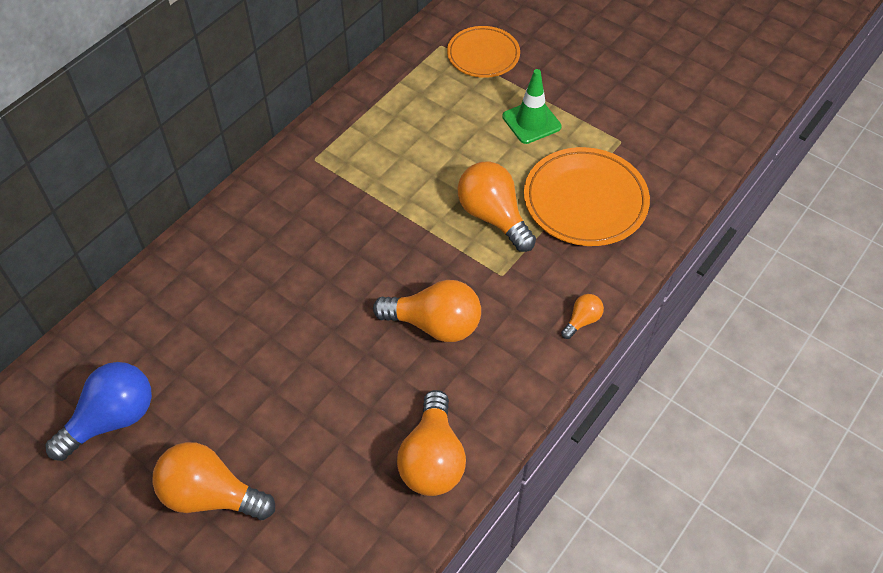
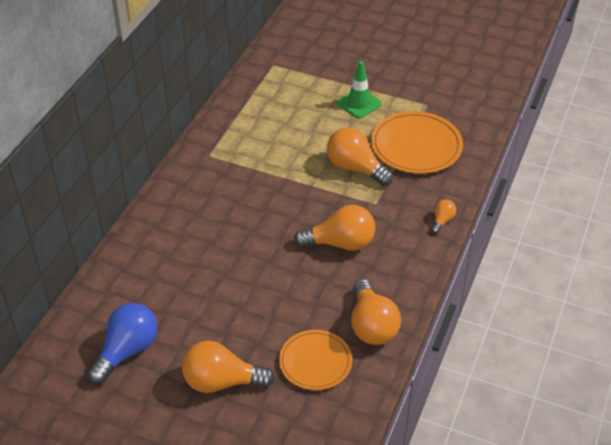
camera: 15 degrees left, 10 degrees down
(483, 55) = (307, 66): orange plate -> orange plate (315, 362)

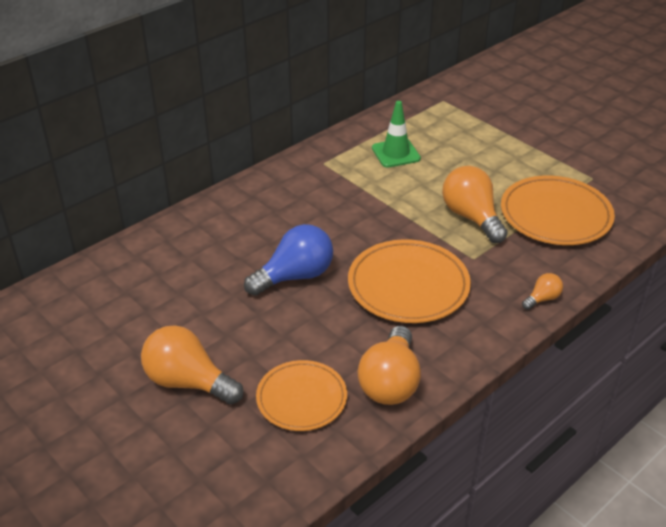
camera: 25 degrees right, 5 degrees down
(127, 351) = (116, 317): blue light bulb -> blue light bulb (295, 276)
(340, 243) = (408, 286): orange light bulb -> orange plate
(359, 103) = (514, 157): green traffic cone -> green traffic cone (396, 153)

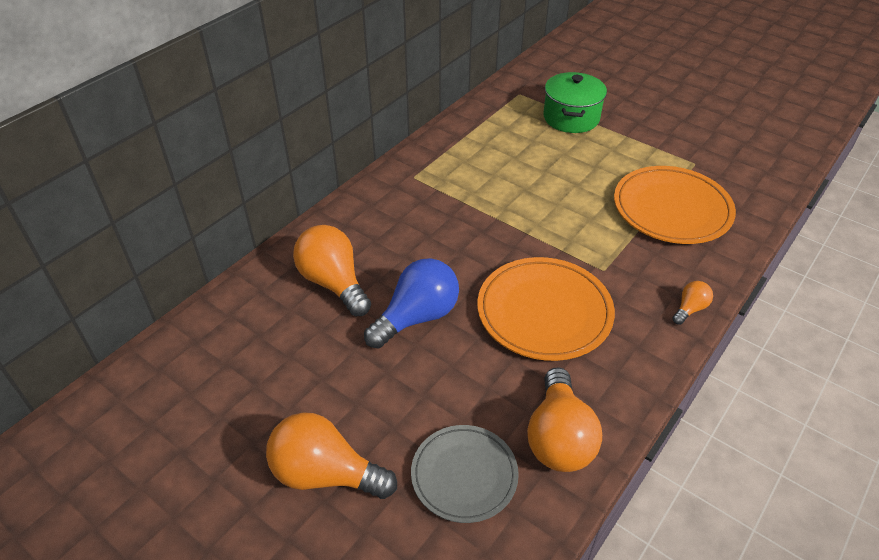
camera: 10 degrees left, 5 degrees up
(301, 398) = (464, 475): orange plate -> grey plate
(396, 153) = (487, 157): green traffic cone -> none
(471, 217) = (587, 222): orange light bulb -> orange light bulb (334, 283)
(486, 126) = (571, 118): none -> green pot

